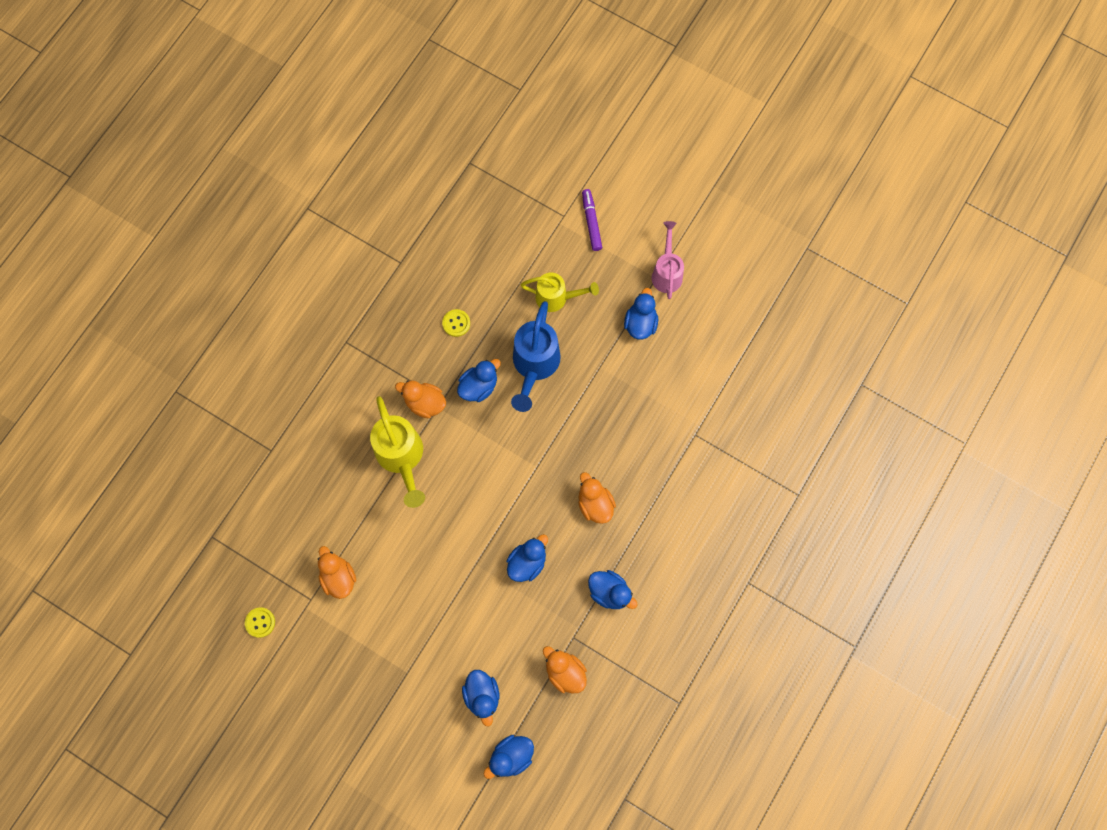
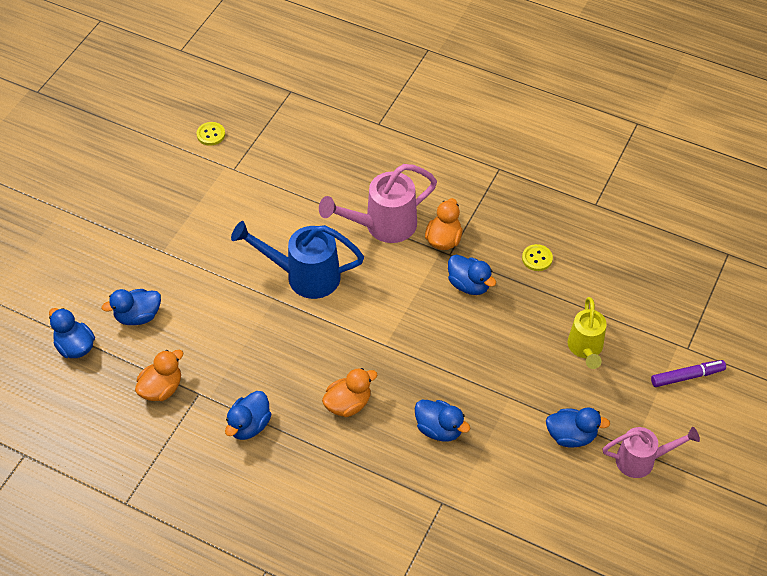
camera: 85 degrees right, 20 degrees down
(338, 577) = (256, 188): orange duck -> none
(402, 458) = (382, 226): yellow watering can -> pink watering can
(527, 562) = (279, 344): blue duck -> blue duck (439, 429)
(534, 366) = (501, 333): blue watering can -> blue watering can (304, 276)

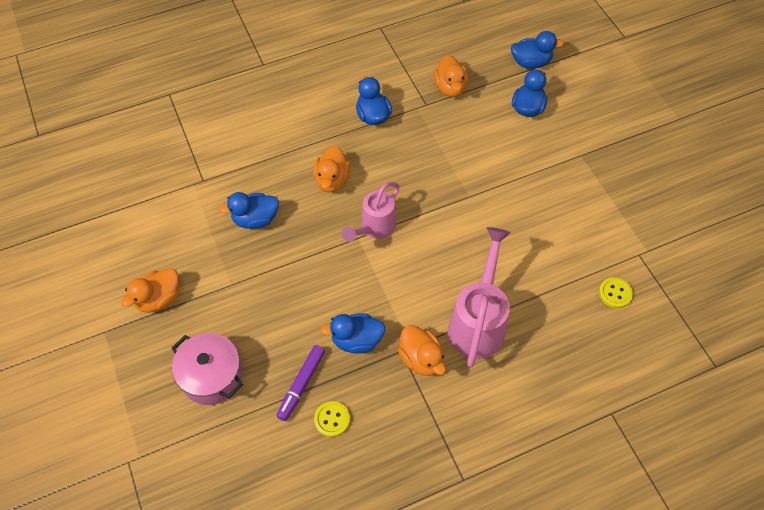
camera: 130 degrees right, 5 degrees up
(211, 134) = (698, 263): yellow button -> yellow button (615, 293)
(304, 276) = (474, 229): blue watering can -> none
(571, 436) = (159, 299): blue duck -> orange duck
(585, 349) = (212, 376): yellow watering can -> pink pot
(642, 460) = (89, 330): pink watering can -> pink watering can (374, 228)
(687, 376) = (108, 434): purple marker -> purple marker (301, 384)

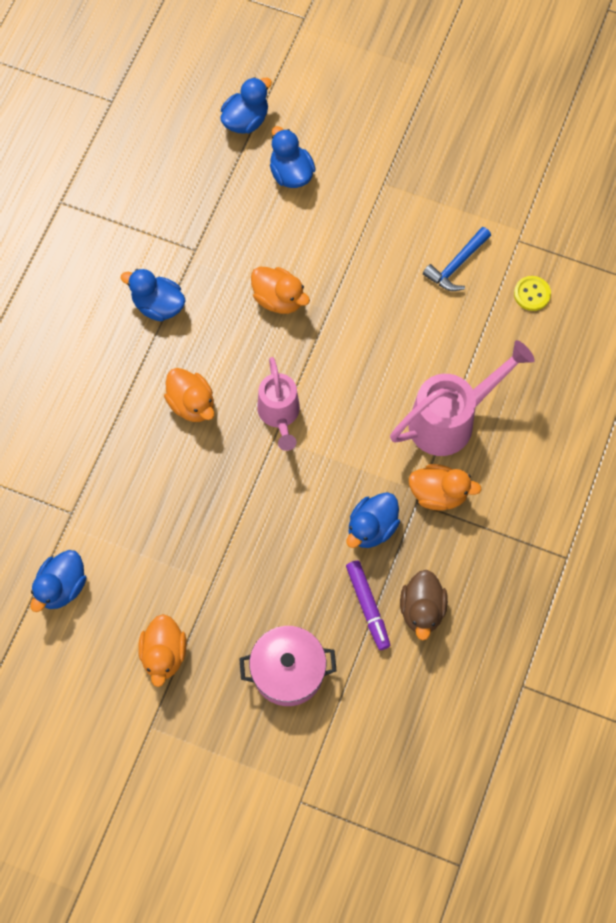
camera: 45 degrees left, 10 degrees up
(255, 219) = (164, 504): blue duck -> blue duck (61, 587)
(332, 419) = (422, 610): yellow button -> brown duck
(450, 88) = (199, 212): orange duck -> orange duck (278, 299)
(478, 322) = (451, 419): pink watering can -> pink watering can turned 90 degrees clockwise
(580, 236) = (456, 265): none -> blue hammer

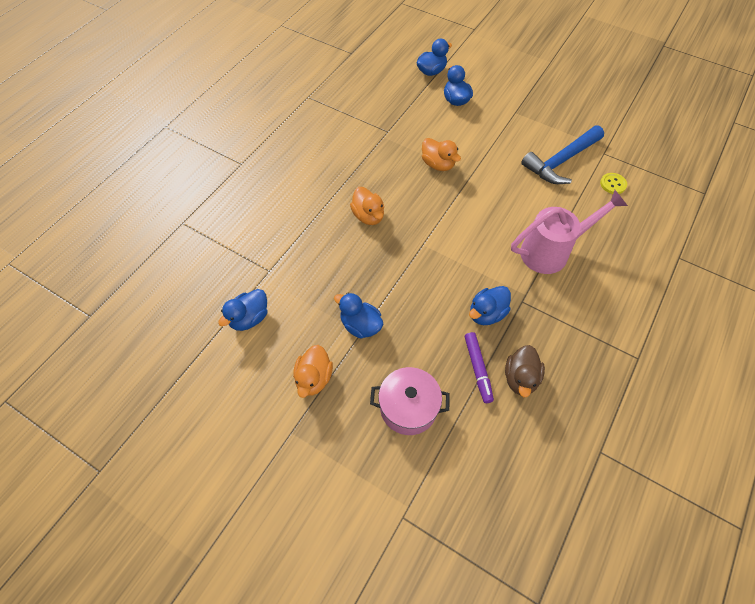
camera: 10 degrees right, 10 degrees down
(158, 305) = (357, 157): blue duck -> blue duck (360, 325)
(279, 415) = (428, 231): pink watering can -> none
(438, 494) = (539, 298): orange duck -> none
(456, 265) = (561, 161): blue hammer -> blue hammer, size x1.70

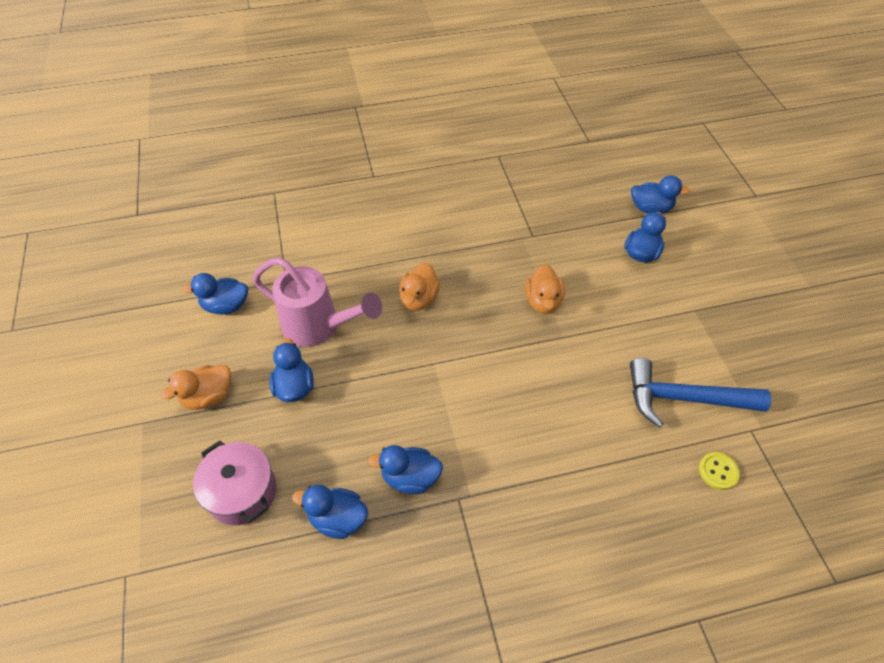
camera: 45 degrees right, 5 degrees down
(477, 369) = (337, 519): purple marker -> blue duck
(520, 378) = (363, 567): brown duck -> none
(552, 251) = (552, 479): pink watering can -> pink watering can (319, 327)

